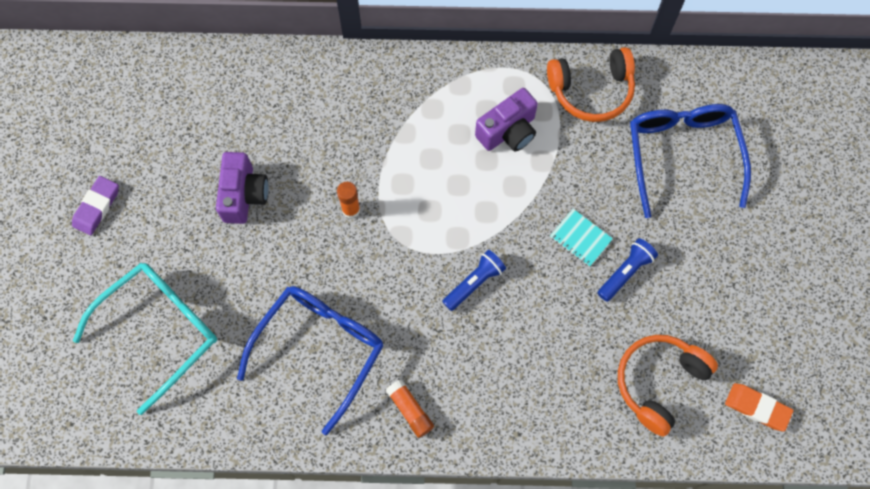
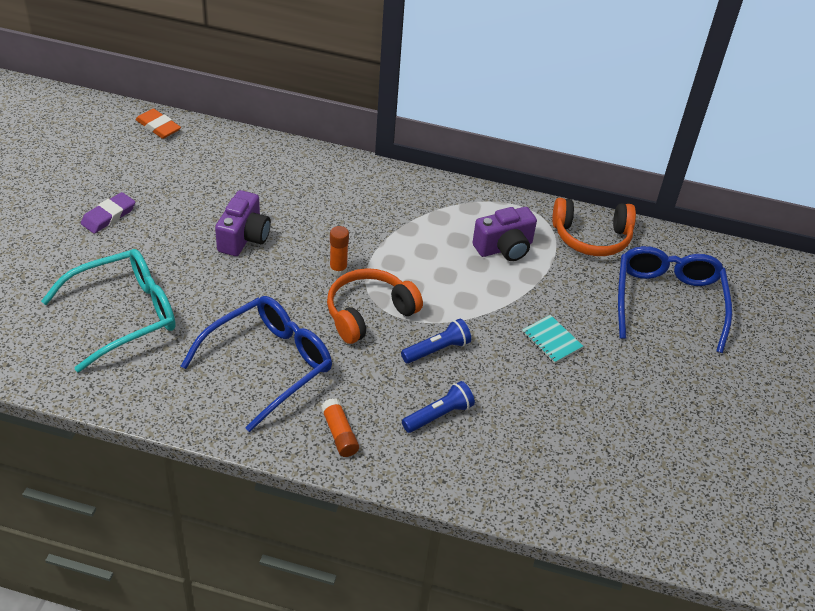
camera: 10 degrees right, 25 degrees down
(625, 272) = (589, 376): blue flashlight -> blue flashlight (439, 415)
(659, 382) = (601, 473): orange headphones -> orange headphones (369, 313)
(757, 407) = (702, 520): orange eraser -> orange eraser (158, 127)

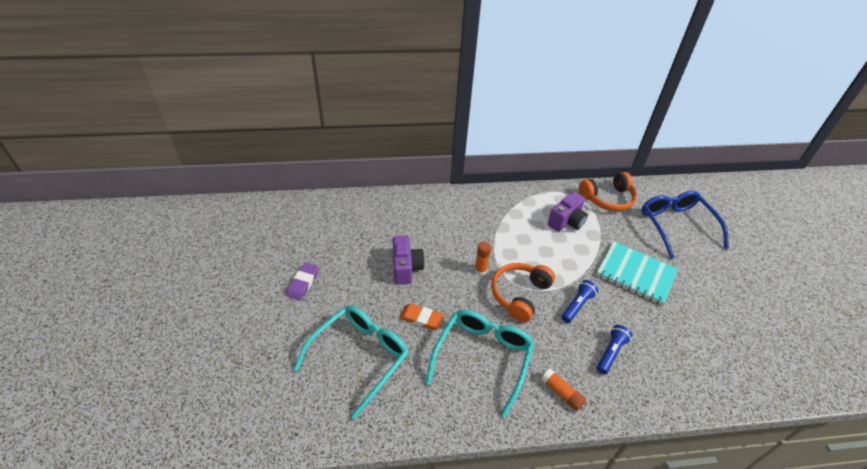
camera: 20 degrees left, 0 degrees up
(158, 127) = (299, 206): orange eraser -> orange eraser (421, 318)
(268, 365) = (482, 358): blue glasses -> turquoise glasses
(551, 340) = (635, 274): turquoise notebook -> turquoise notebook, size x2.00

